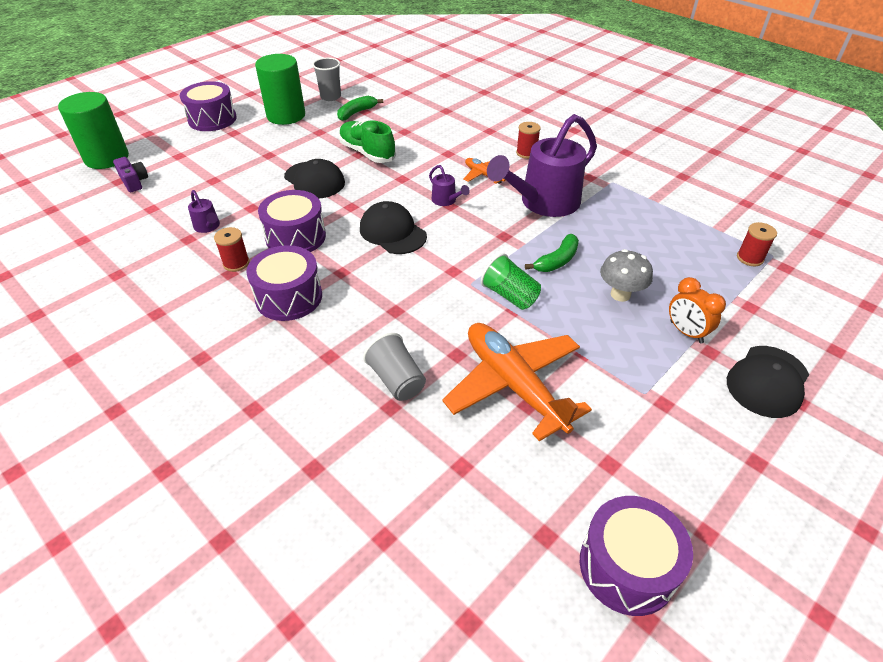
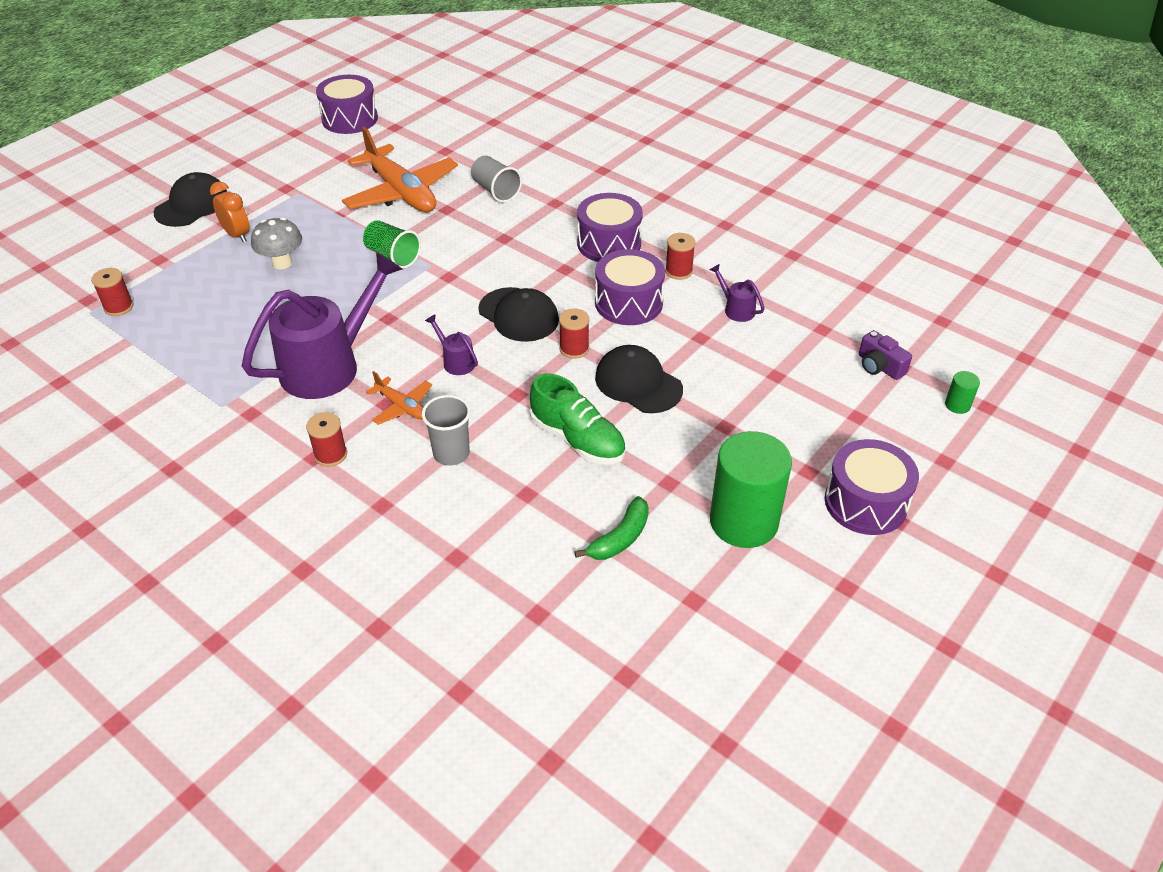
camera: 175 degrees right, 0 degrees up
(107, 158) = (957, 405): green cylinder -> green cylinder, size x0.41
(330, 97) = (684, 586): grey cup -> grey cup (451, 453)
(353, 204) = (574, 349): none -> red spool
(557, 261) = (335, 292): green banana -> none

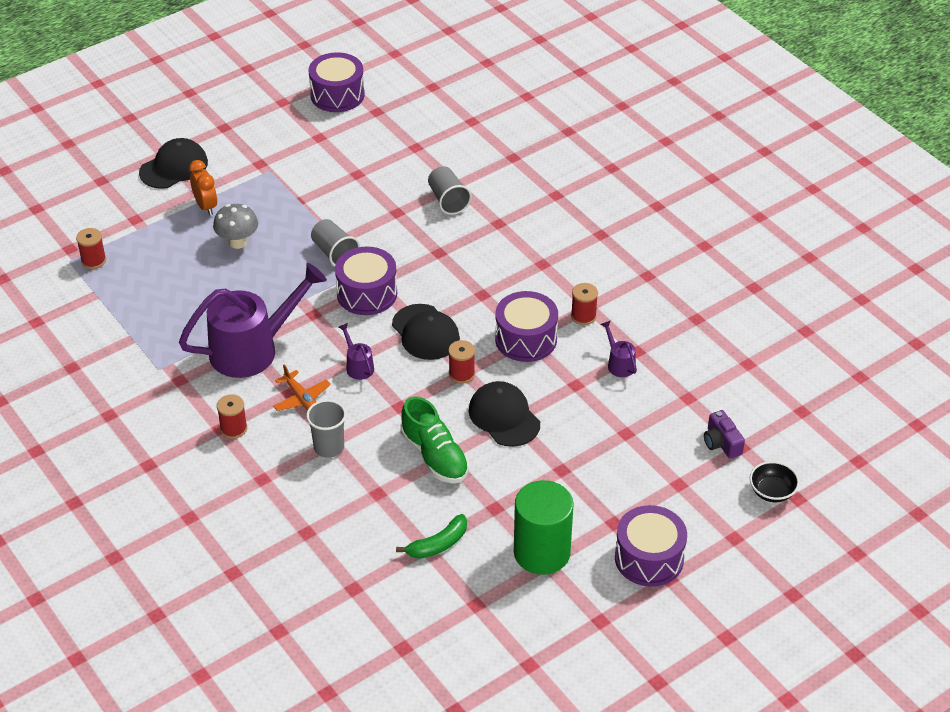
camera: 15 degrees right, 0 degrees up
(393, 256) = (334, 253): green cup -> grey cup
(401, 192) = (361, 187): orange plane -> none
(609, 243) = (531, 276): purple drum -> purple drum (367, 293)
(957, 405) = (772, 492): green cylinder -> black bowl

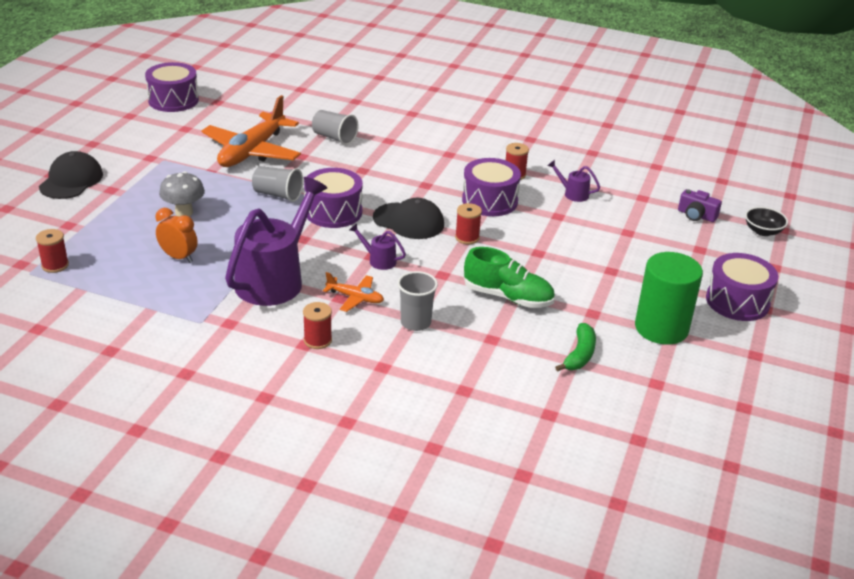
camera: 35 degrees left, 10 degrees down
(206, 206) = (129, 197): orange clock -> orange clock (178, 257)
(356, 190) = (252, 151): none -> orange plane
(504, 417) = (530, 253): black cap -> none

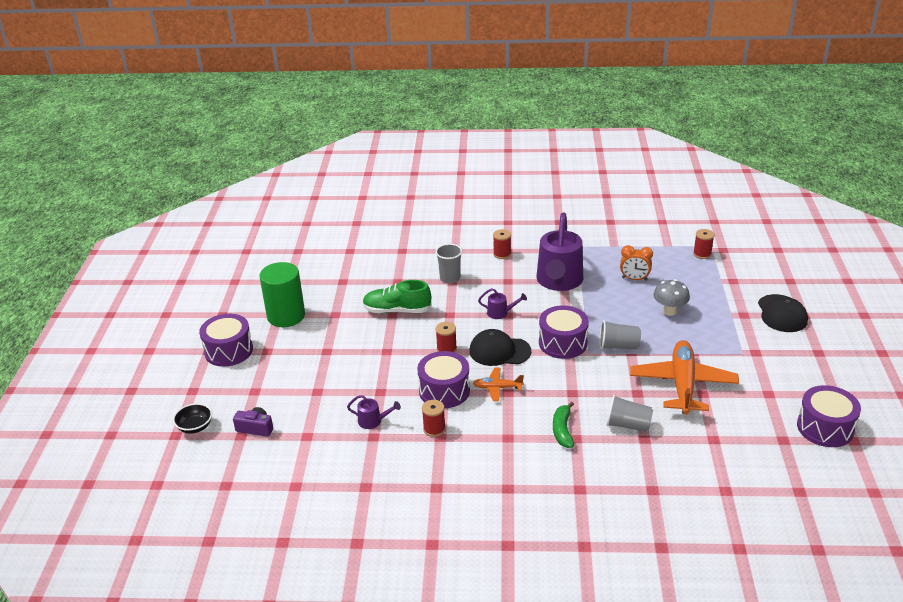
camera: 165 degrees right, 0 degrees up
(355, 298) = (498, 283): orange plane -> orange plane (497, 388)
(579, 355) = (339, 286): green banana -> green banana (562, 430)

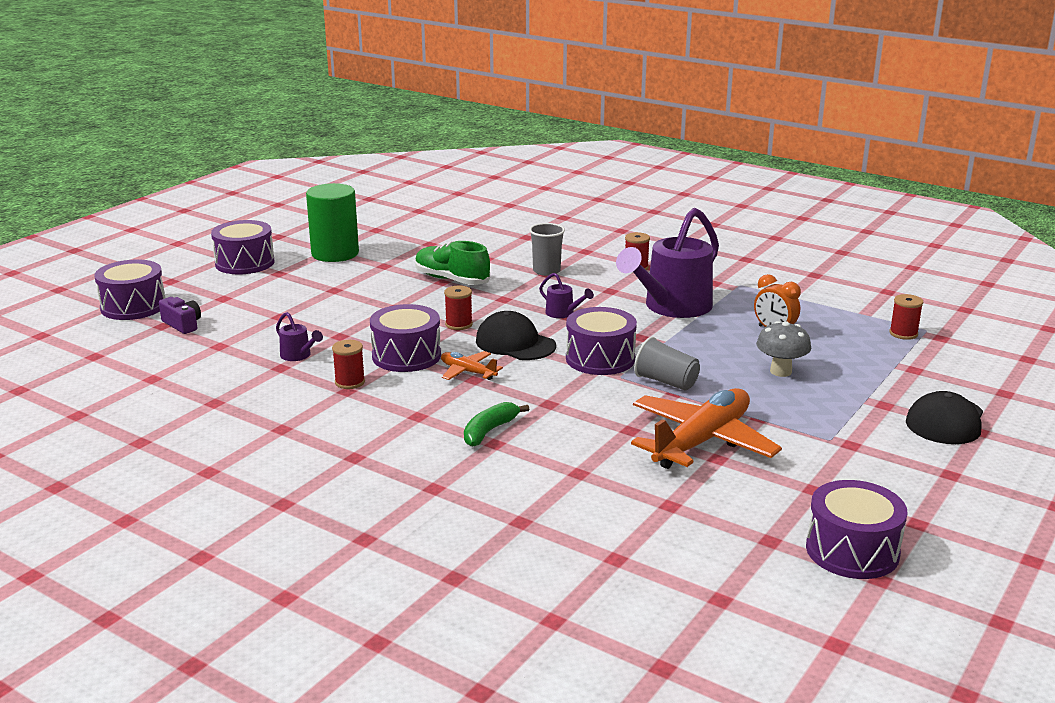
camera: 30 degrees right, 10 degrees down
(195, 427) = (133, 306): black bowl -> purple drum
(628, 425) = (575, 453): grey cup -> none

